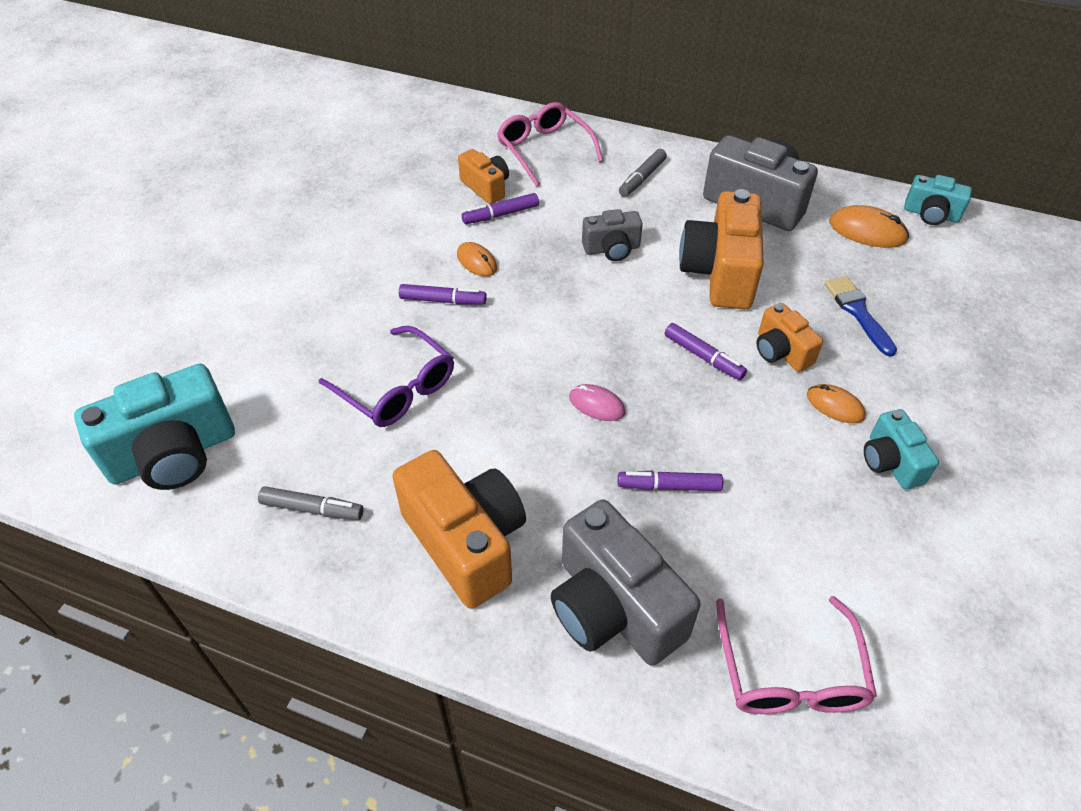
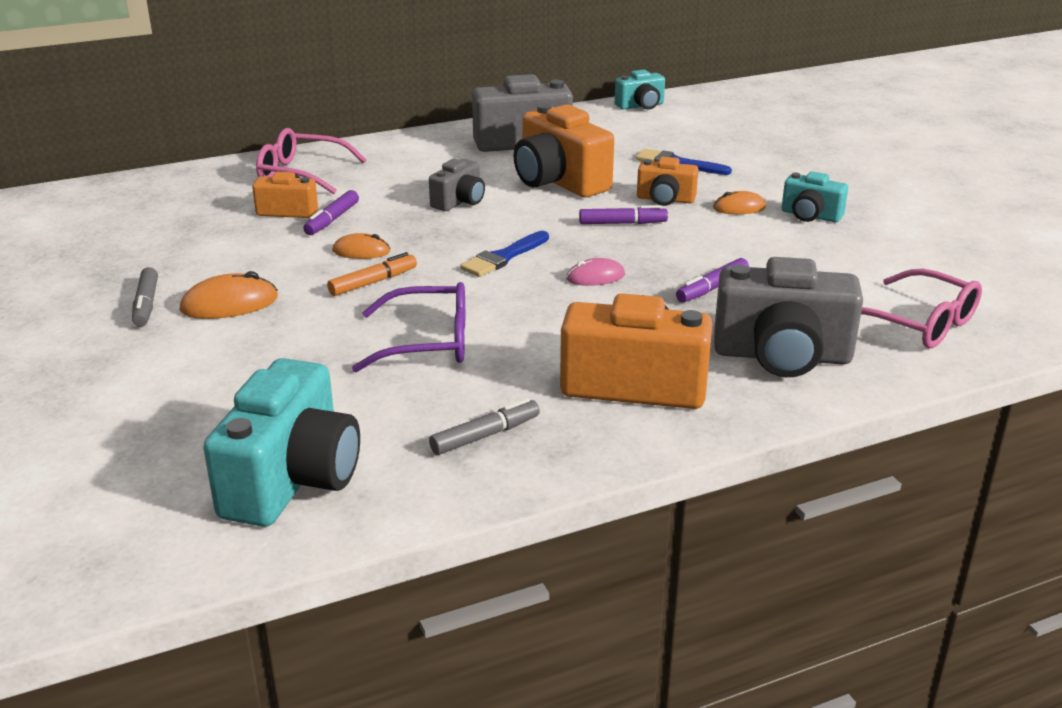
camera: 45 degrees left, 20 degrees down
(443, 300) = (373, 282): purple marker -> orange marker
(560, 334) = (503, 257): none -> blue brush
(642, 178) = (413, 159): grey marker -> grey marker (146, 305)
(867, 231) = (617, 127): orange mouse -> orange mouse (229, 304)

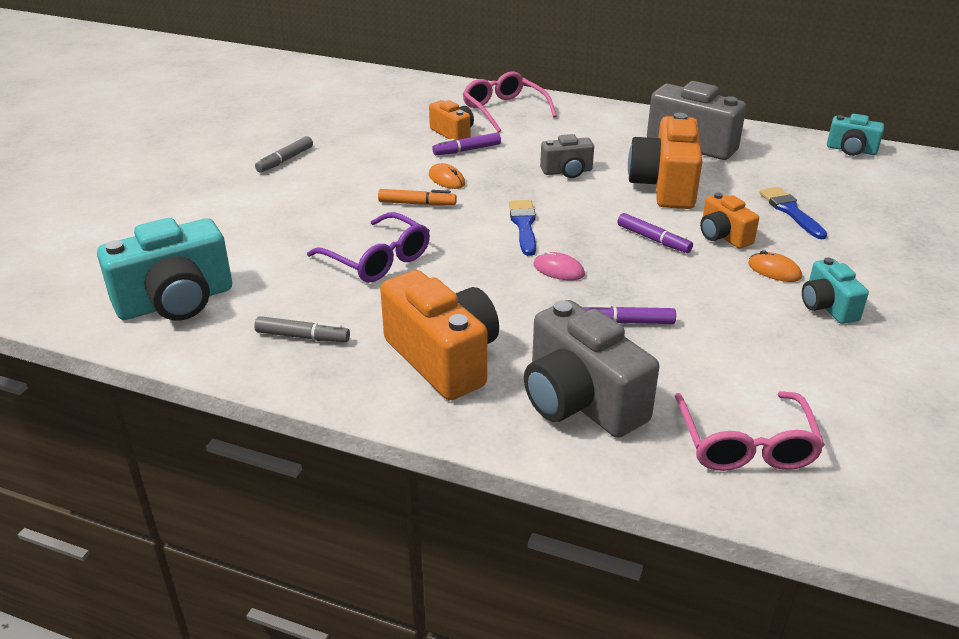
camera: 45 degrees right, 5 degrees up
(229, 304) = (322, 180): orange mouse -> none
(503, 257) = (524, 225): blue brush -> blue brush turned 90 degrees clockwise

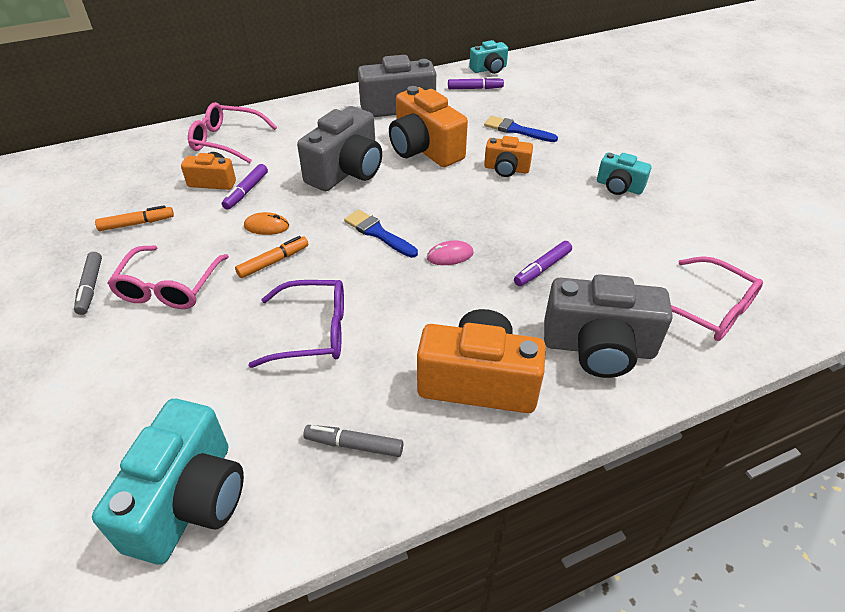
camera: 45 degrees left, 10 degrees up
(303, 337) = (354, 445): grey marker -> grey marker turned 135 degrees counterclockwise
(328, 184) = (169, 287): none -> pink glasses
(364, 136) = (137, 224): none -> orange marker
(567, 171) = (346, 171): grey camera -> grey camera, size x1.83
(653, 239) = (472, 195): purple marker -> purple marker (475, 88)
(774, 270) = (563, 178): orange mouse -> none

